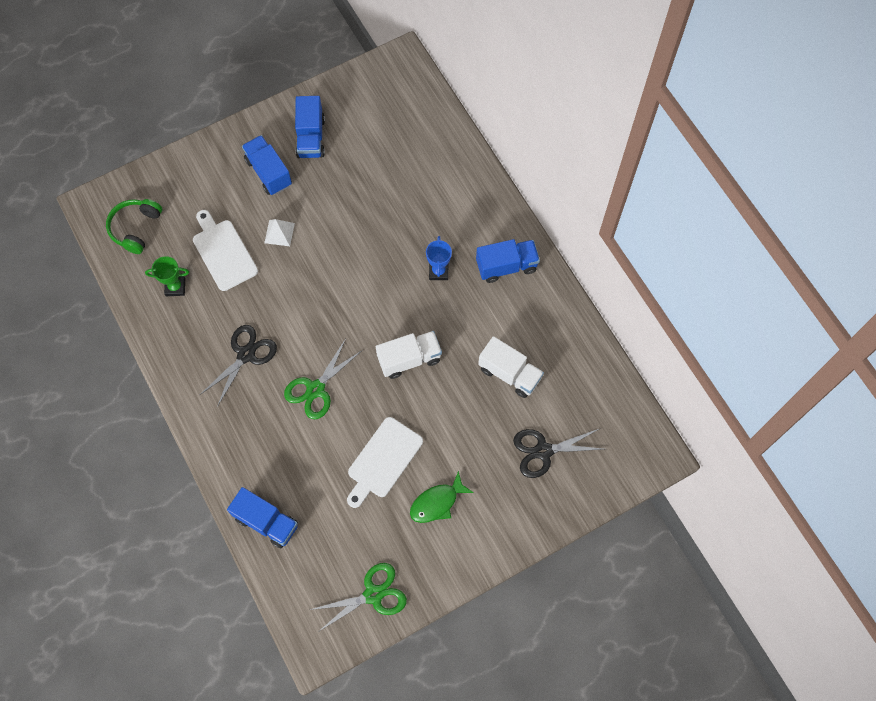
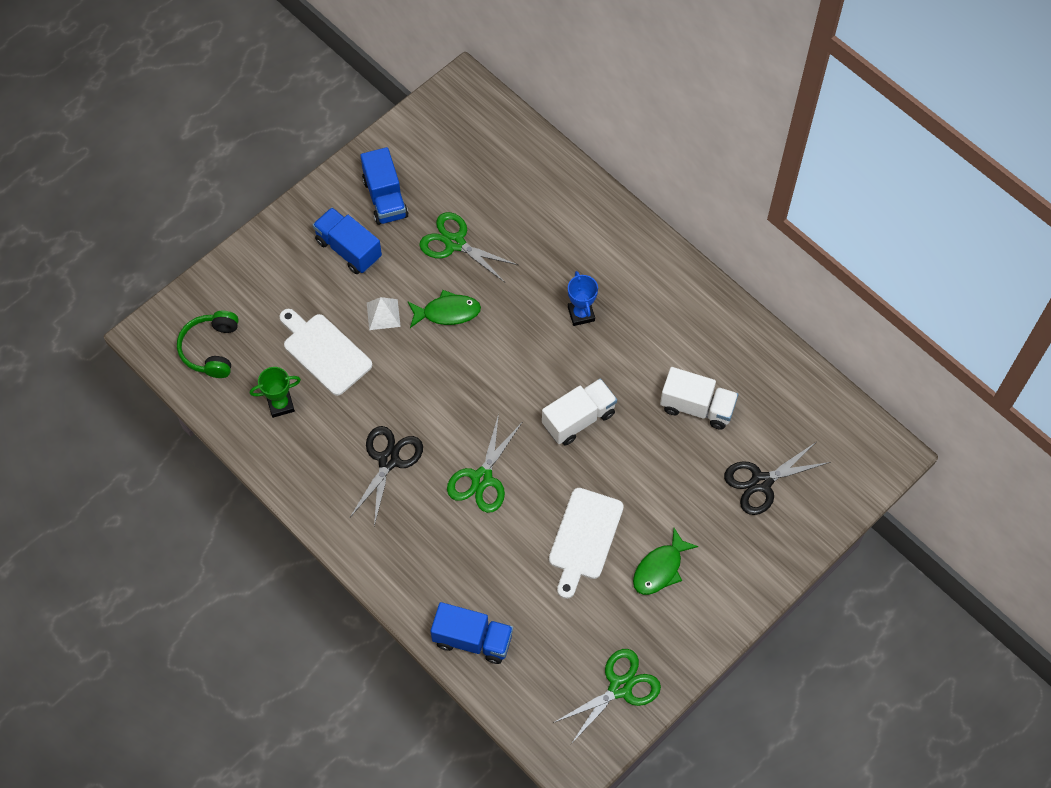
camera: 15 degrees left, 5 degrees down
(331, 243) = (447, 312): none -> green fish
(355, 187) = (455, 243): none -> green scissors
(506, 266) = (656, 290): blue truck -> none

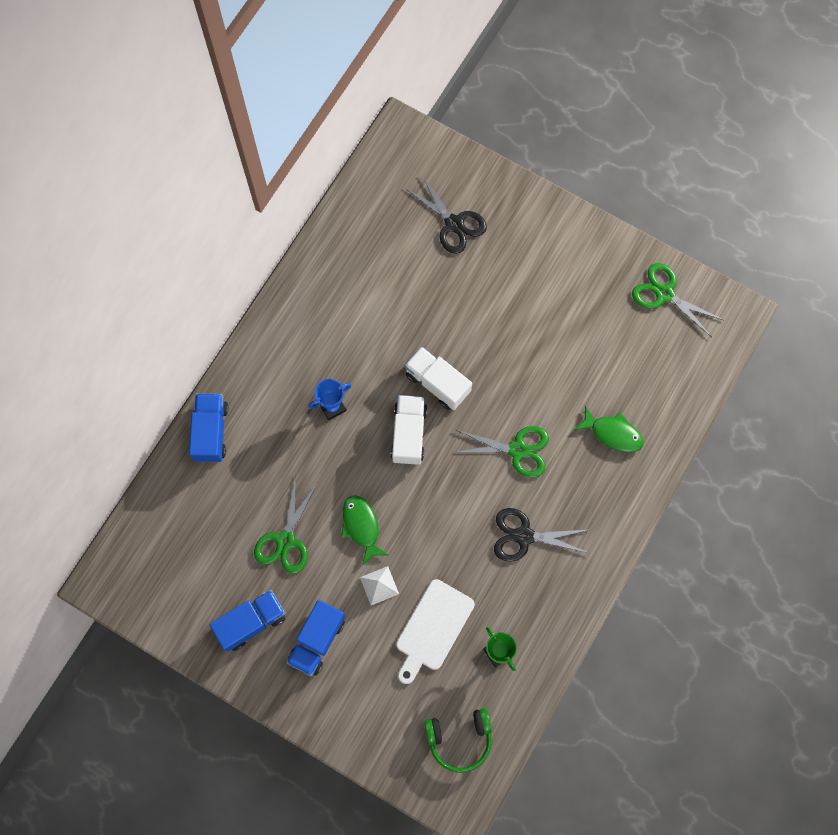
camera: 105 degrees left, 10 degrees up
(473, 639) = (663, 418): blue truck -> blue truck (211, 432)
(584, 538) = (546, 352): white cutting board -> none
(660, 569) = (554, 286): green fish -> green fish (613, 433)
(697, 407) = (398, 288): white truck -> white truck (409, 434)

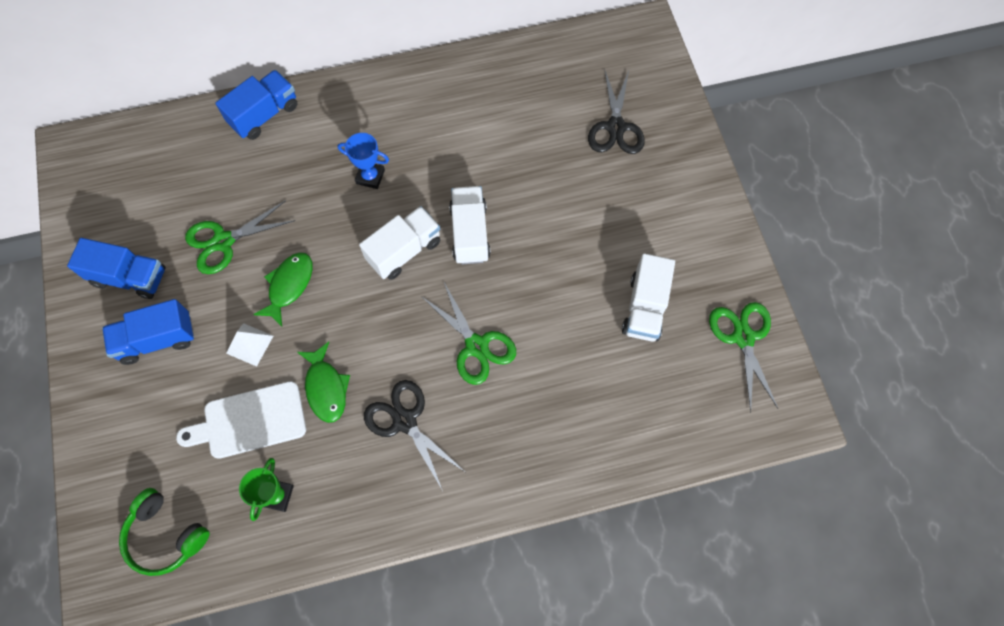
camera: 45 degrees right, 5 degrees down
(591, 330) = (644, 307): none -> white truck
(613, 433) = (573, 410): green fish -> green fish (326, 388)

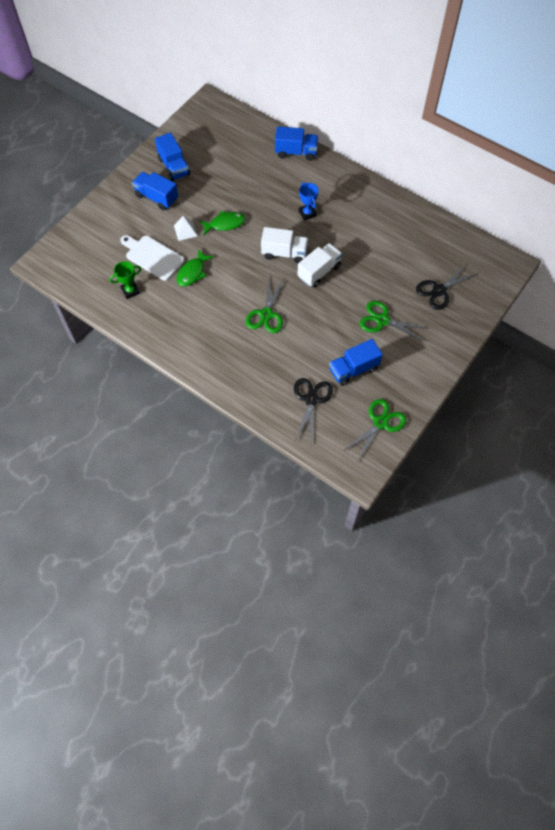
camera: 50 degrees right, 5 degrees down
(166, 535) = (80, 265): green headphones -> none
(223, 241) = (222, 185): green scissors -> green scissors (382, 320)
(405, 421) = (205, 313): black scissors -> black scissors (311, 399)
(644, 307) = (353, 369): white truck -> blue truck

